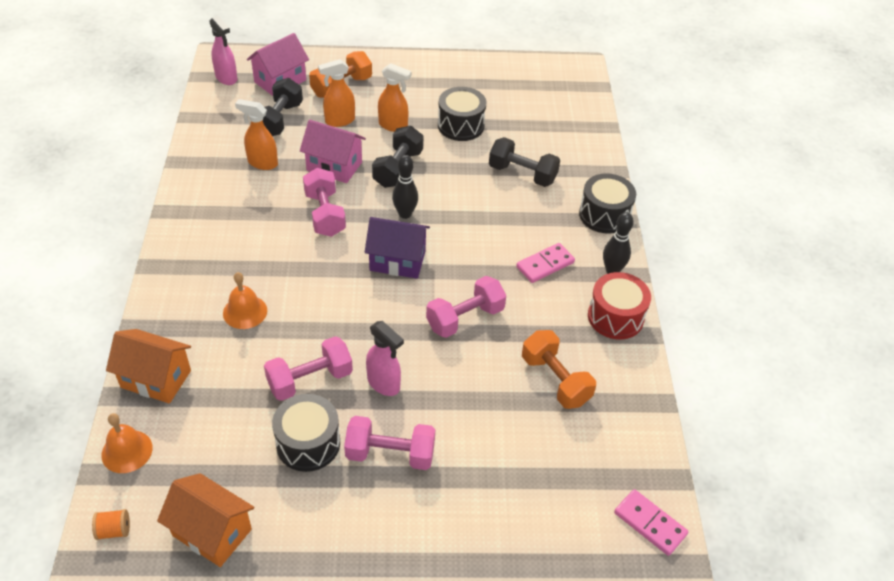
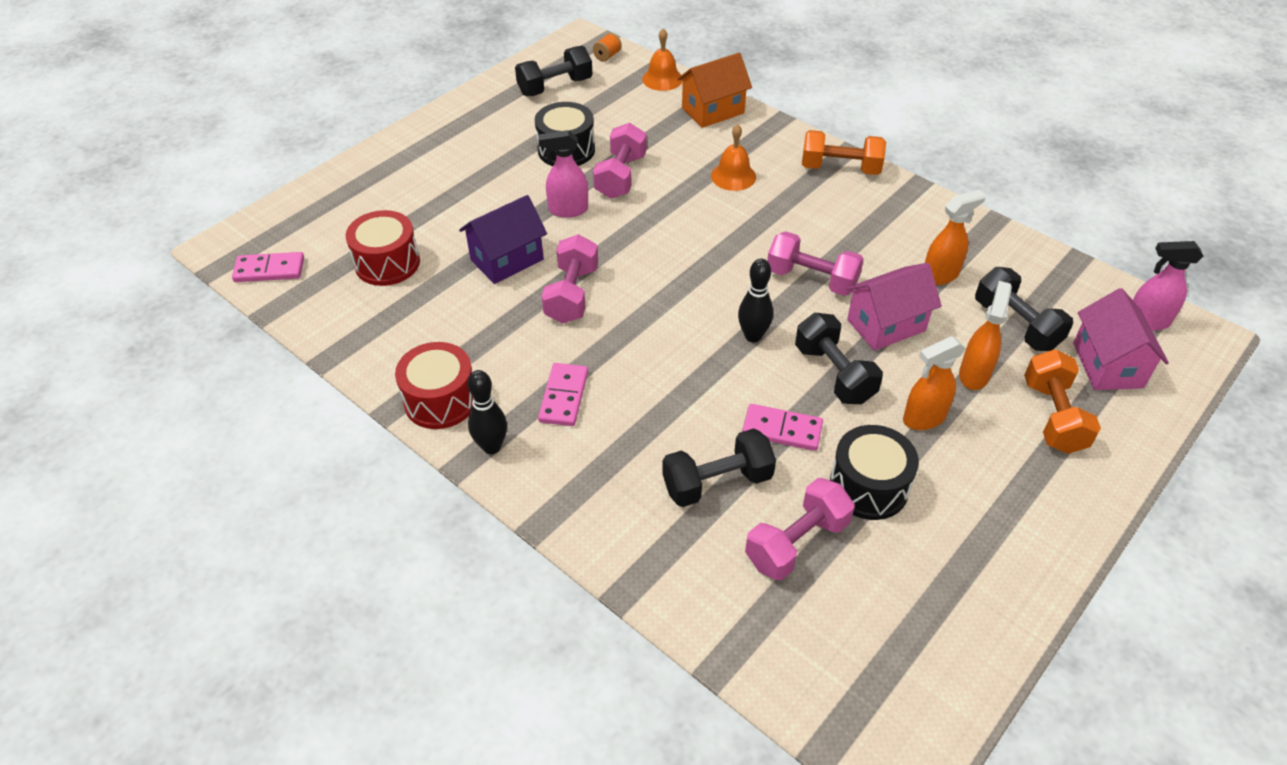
camera: 135 degrees right, 0 degrees up
(212, 532) = (555, 87): orange house -> black dumbbell
(390, 454) = (505, 181): pink dumbbell -> pink dumbbell (797, 543)
(397, 261) = (692, 293): purple house -> purple house (507, 260)
(461, 169) = (782, 429): none -> pink domino
(555, 380) = (439, 307): orange dumbbell -> orange dumbbell (840, 168)
(556, 450) = (387, 263): none -> red drum
(604, 215) = (570, 509): black drum -> none

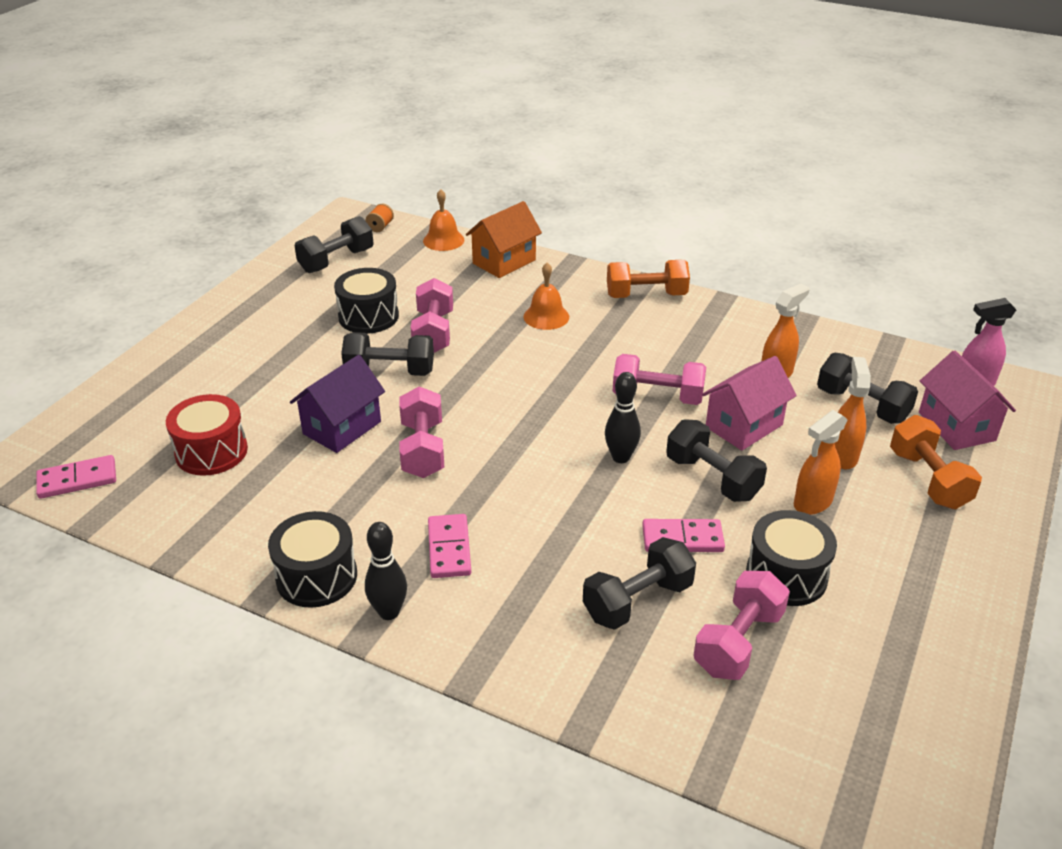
camera: 15 degrees left, 10 degrees down
(440, 400) = (316, 576): red drum -> black drum
(567, 210) = (390, 371): pink spray bottle -> black dumbbell

